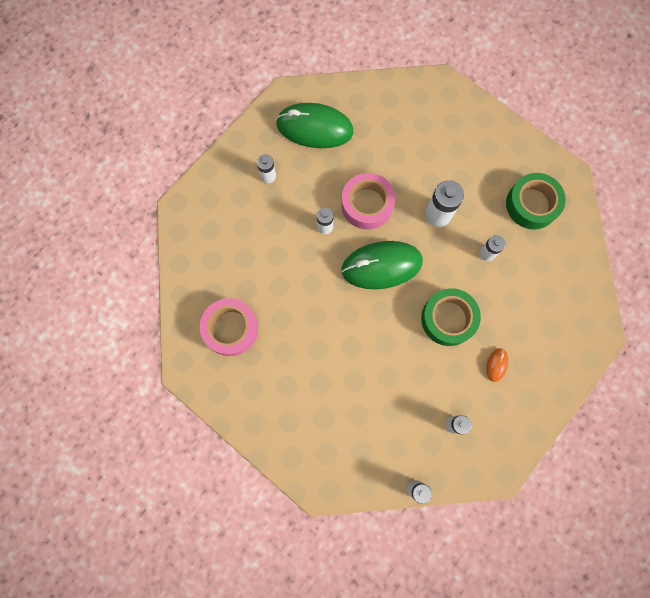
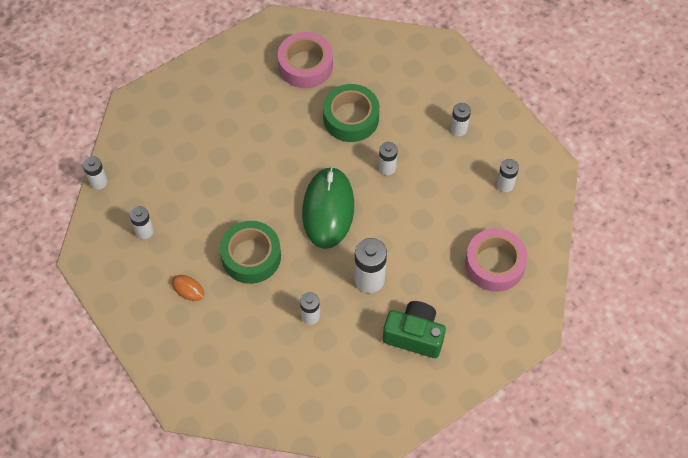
camera: 105 degrees right, 15 degrees down
(314, 128) = (505, 184): green mouse -> white battery
(367, 204) = (401, 213): pink tape -> pink tape (494, 264)
(476, 168) = (414, 335): none -> green camera
(531, 204) = (354, 382): green tape -> green tape (351, 118)

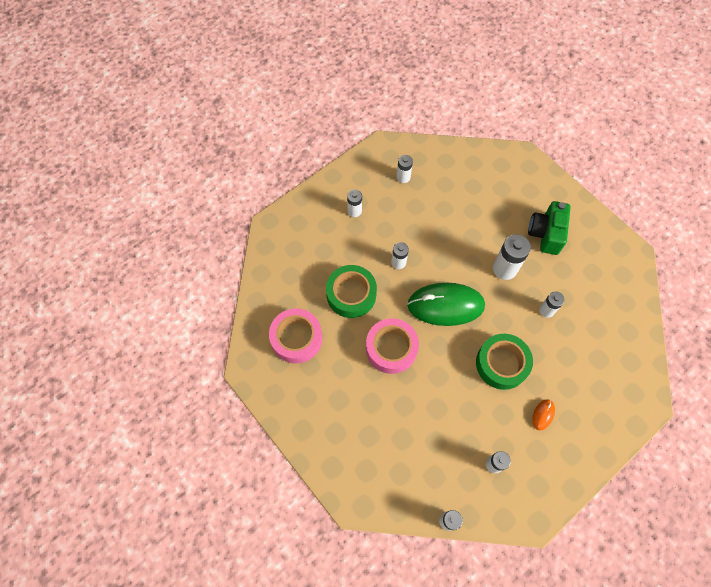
camera: 95 degrees left, 5 degrees up
(494, 264) = (474, 182): pink tape -> pink tape (391, 348)

